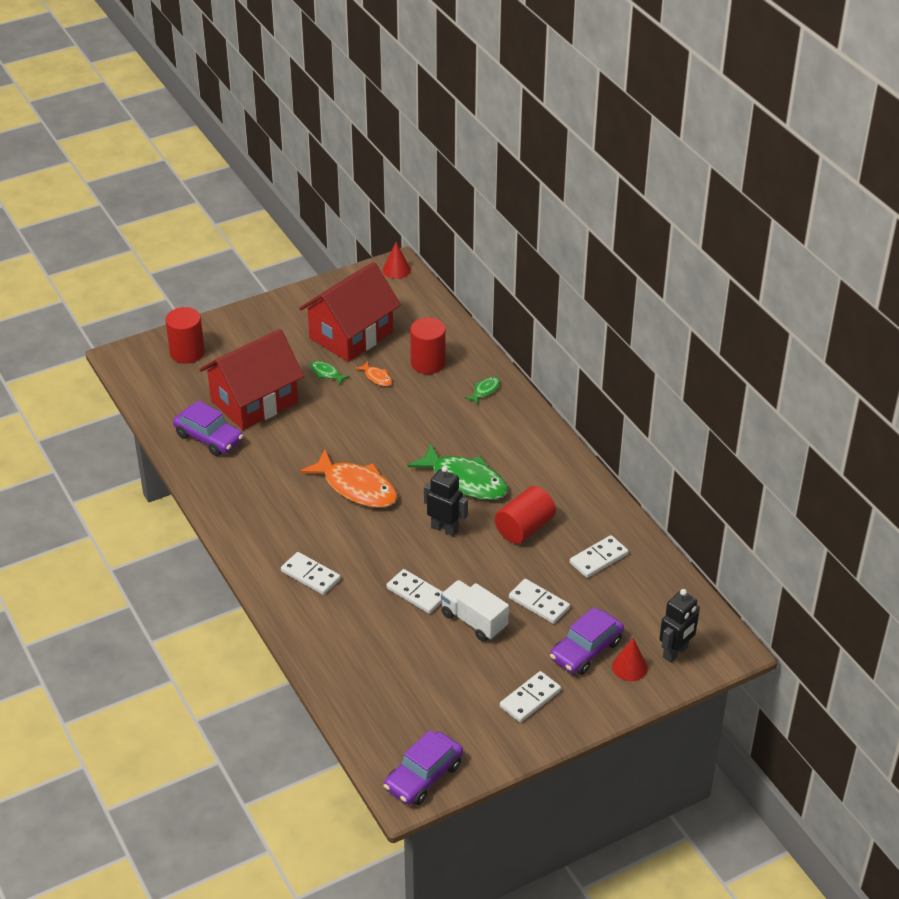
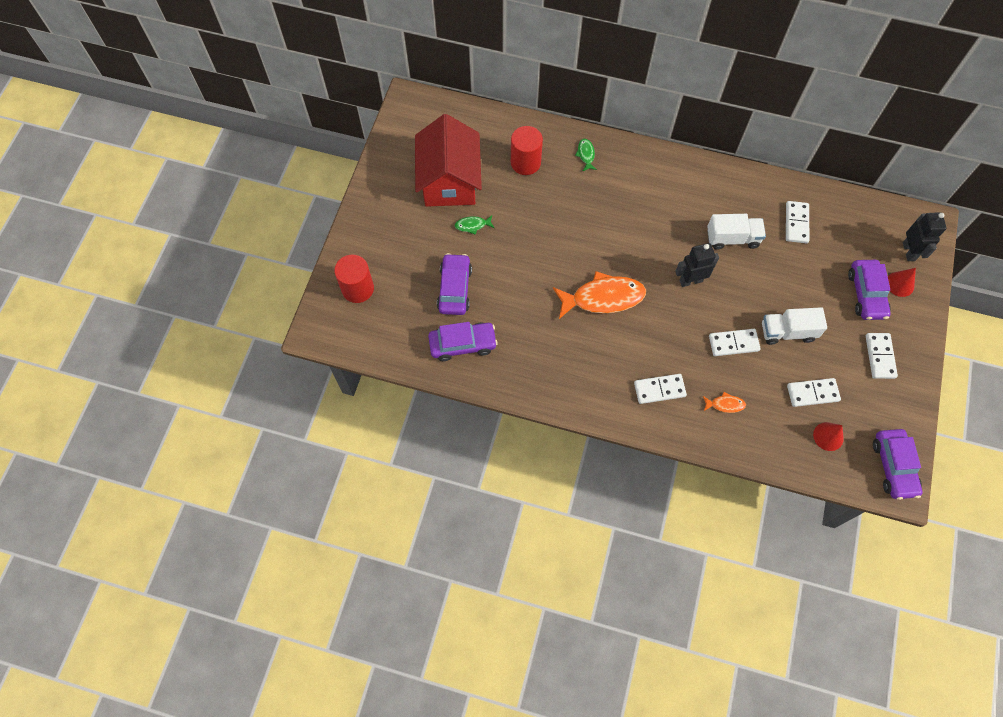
camera: 45 degrees left, 25 degrees up
(254, 401) = (454, 289): red house -> purple car
(377, 377) = (508, 201): orange fish -> orange fish (725, 404)
(396, 270) = (412, 103): red cone -> red cone (828, 436)
(465, 481) = (658, 234): green fish -> none
(524, 528) = (732, 238): red cylinder -> white truck
(539, 603) = (804, 285): white domino -> white domino (812, 393)

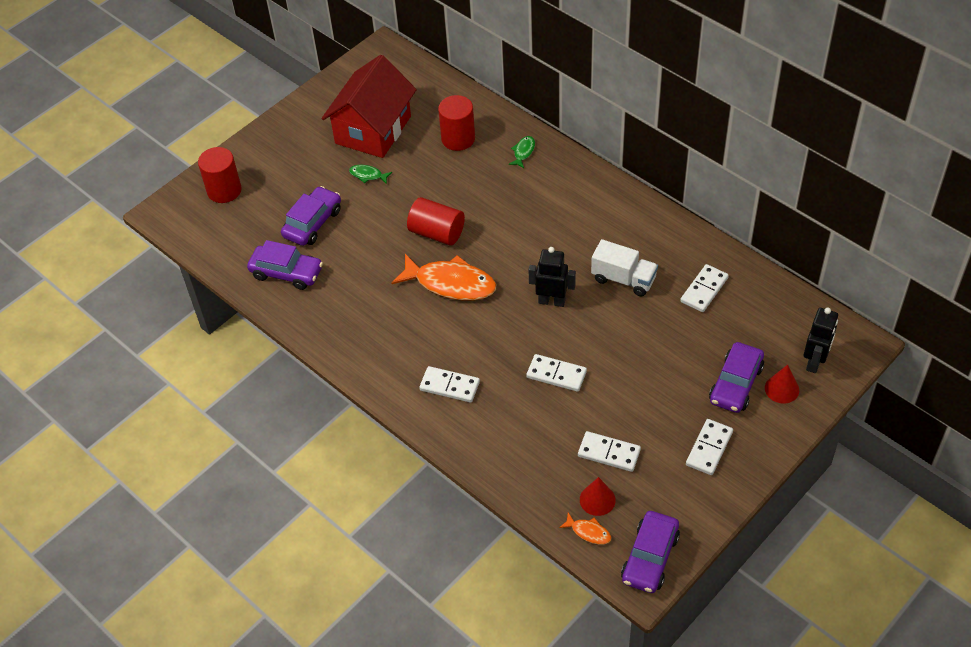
camera: 30 degrees right, 15 degrees down
(563, 256) = (437, 233): none -> red cylinder
(725, 404) = (507, 426): orange fish -> orange fish (588, 532)
(787, 332) = (622, 386): white truck -> none

